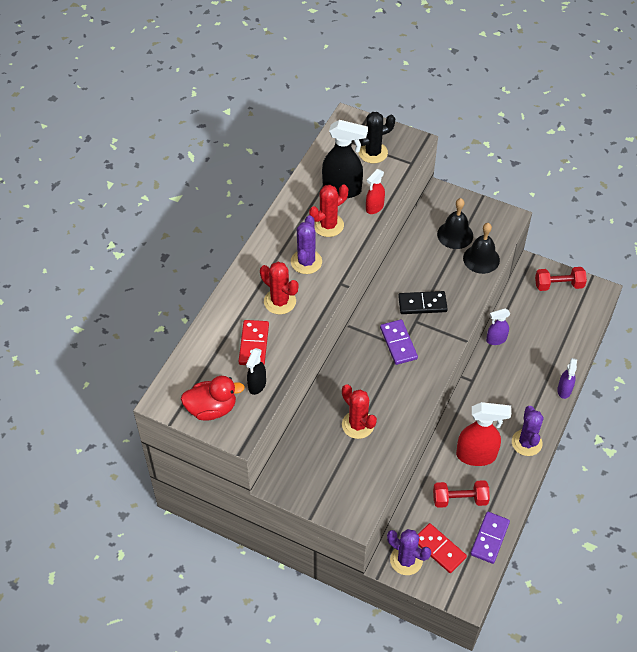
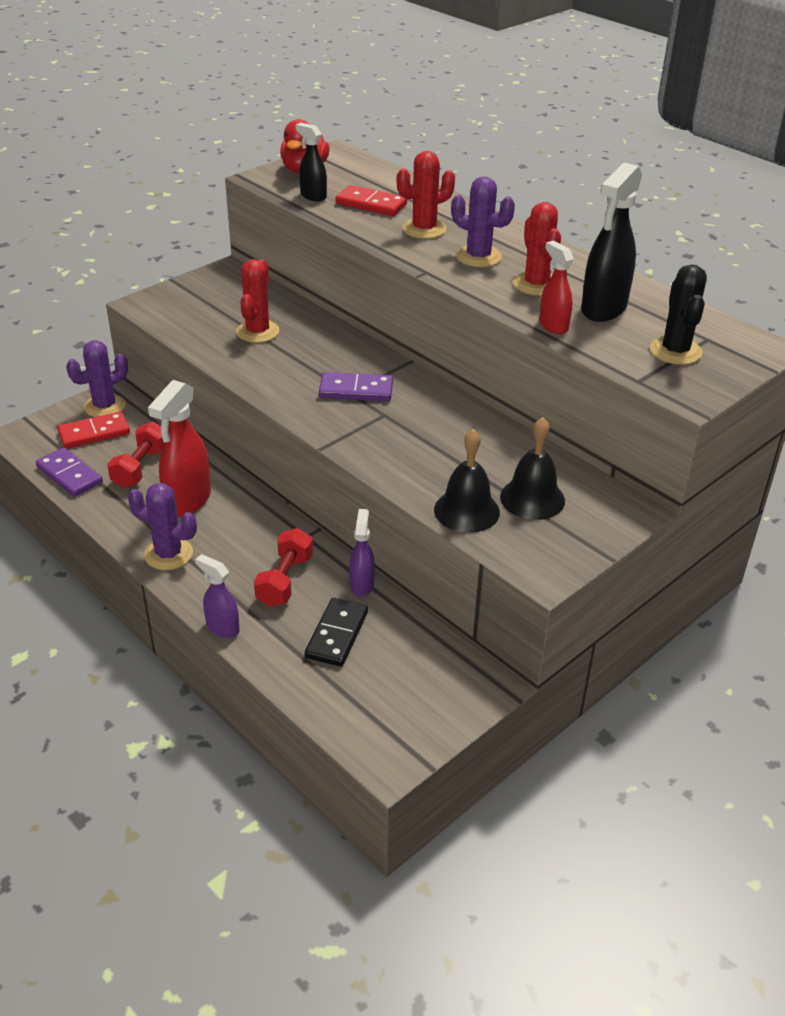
camera: 110 degrees right, 15 degrees down
(358, 425) = (257, 332): red cactus -> red cactus turned 60 degrees counterclockwise
(422, 304) = (410, 428): black domino -> black domino (337, 635)
(558, 285) = (432, 706): red dumbbell -> red dumbbell (285, 580)

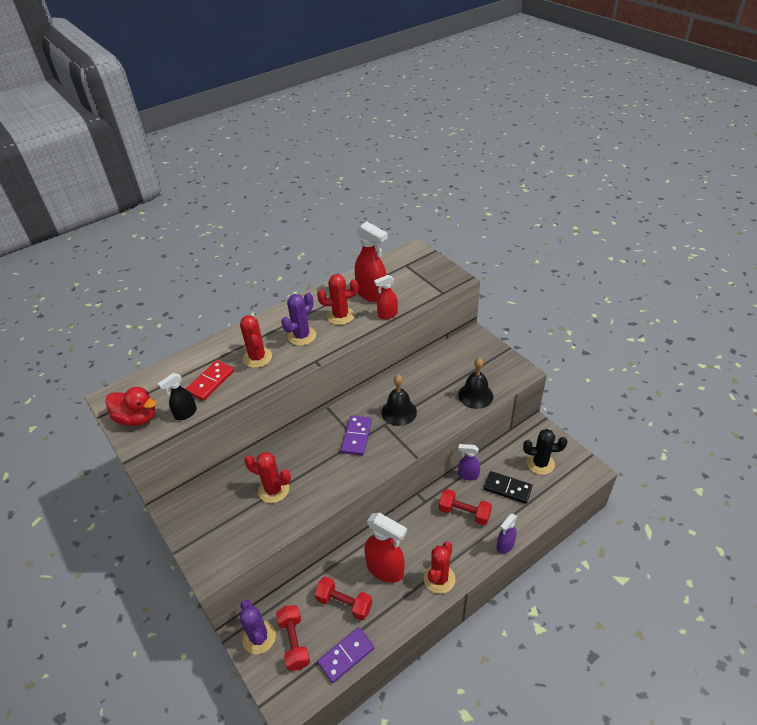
camera: 80 degrees left, 5 degrees up
(94, 433) = (294, 642): red domino -> red dumbbell
(168, 554) = (439, 579): purple cactus -> red cactus
(532, 498) = (465, 369): black bell -> black bell (399, 412)
(603, 309) = (372, 294): black spray bottle -> red spray bottle
(675, 351) = (416, 277): black cactus -> black cactus (540, 463)

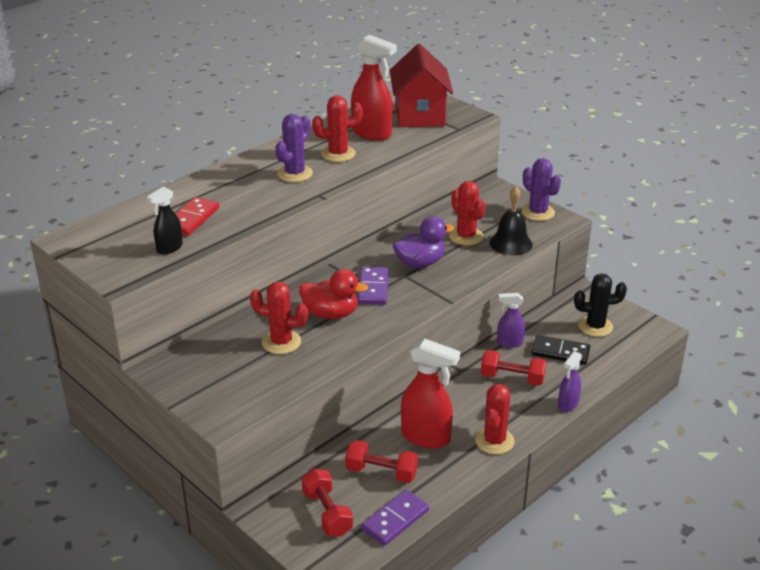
camera: 10 degrees left, 10 degrees down
(137, 418) = (108, 255): red duck -> red duck (331, 314)
(257, 357) = (244, 195): red cactus -> red cactus (466, 236)
(259, 637) = (281, 512): purple cactus -> purple cactus (538, 212)
(387, 315) = (396, 151): red spray bottle -> none
(399, 412) = (420, 263): black bell -> purple duck
(414, 276) = (420, 115): none -> red house

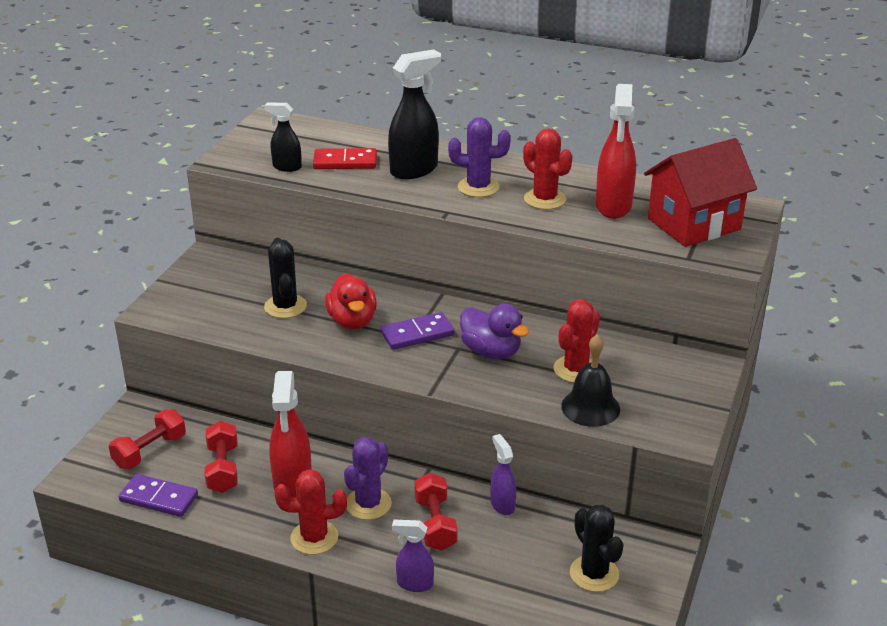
camera: 65 degrees right, 0 degrees up
(240, 192) = (414, 170): none -> black spray bottle
(281, 342) = (285, 306): red cactus -> black cactus
(538, 212) = (685, 412): purple cactus -> purple cactus (368, 504)
(560, 352) = (515, 553): black domino -> none

